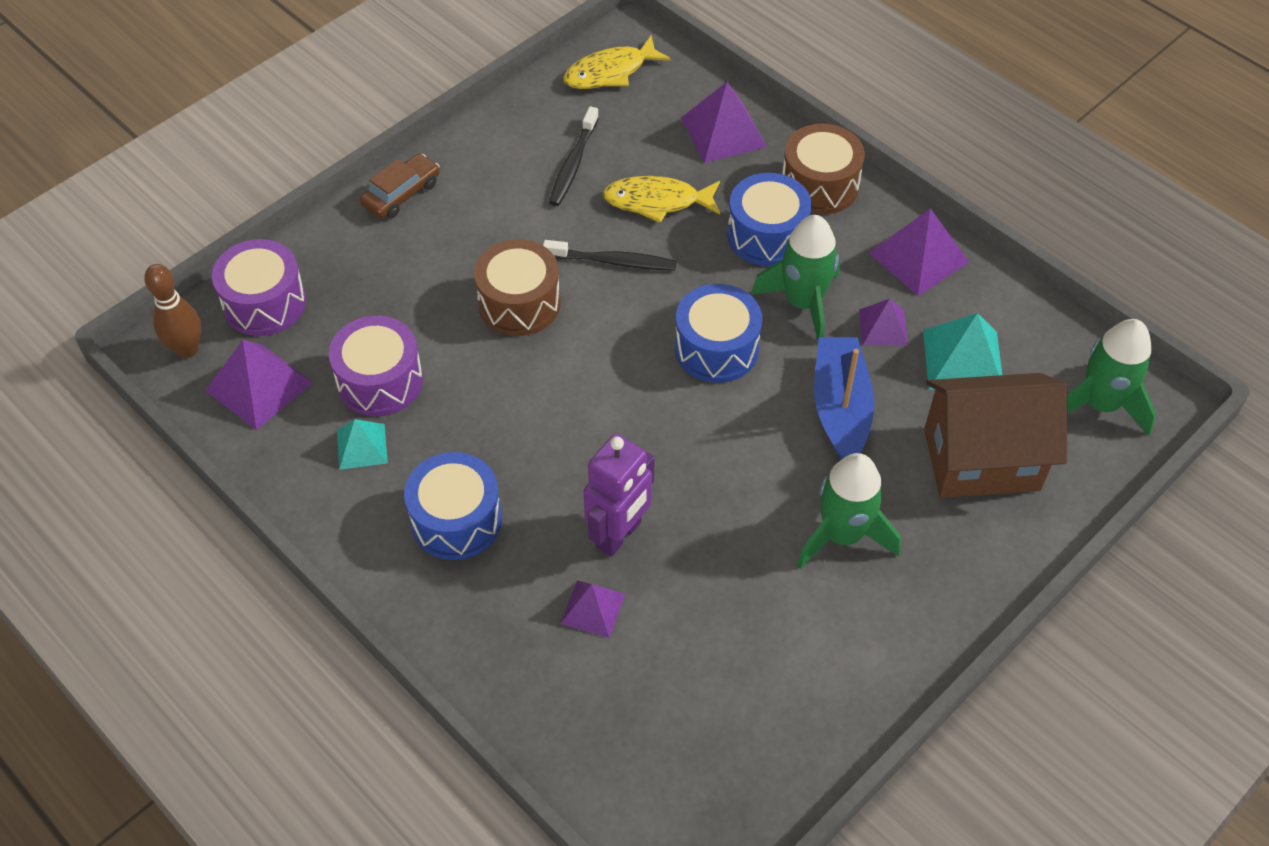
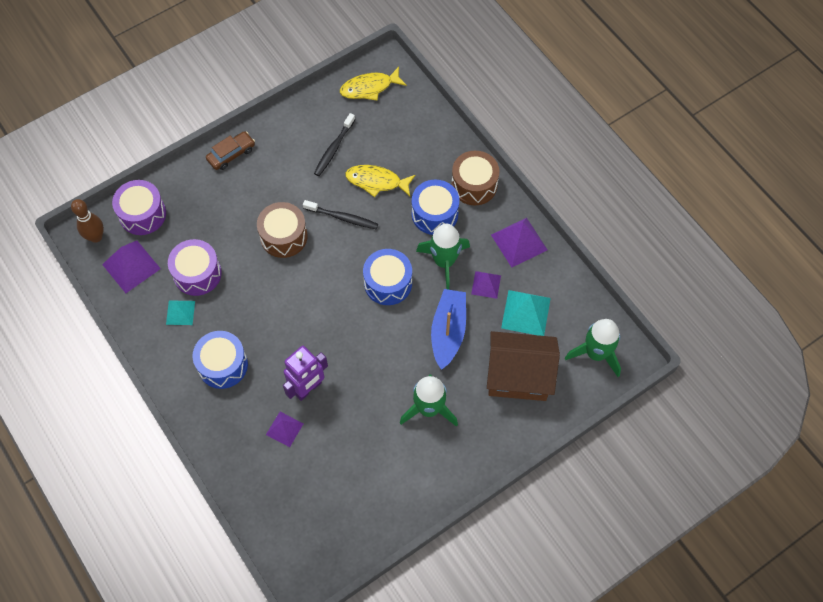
camera: 10 degrees right, 10 degrees up
(723, 132) = (426, 140): purple pyramid -> none

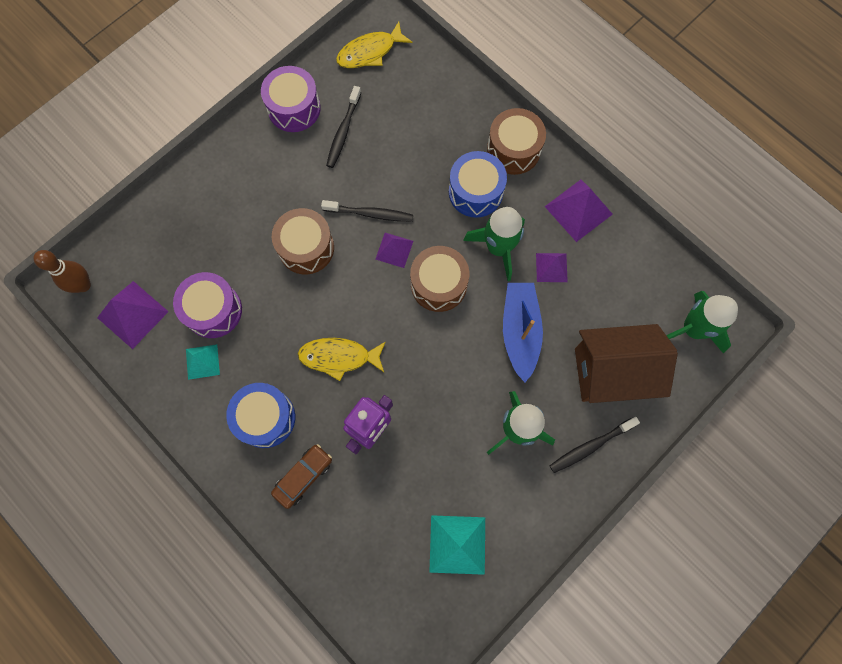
camera: 10 degrees left, 10 degrees up
(142, 214) = (134, 248): purple drum -> purple drum (294, 108)
(231, 154) = (225, 157): brown car -> brown car (303, 476)
(284, 429) = (354, 484): purple pyramid -> purple pyramid (394, 250)
(376, 181) = (401, 163): yellow fish -> yellow fish (339, 357)
(388, 283) = (439, 284): blue drum -> brown drum
(488, 432) = (590, 446): none -> black toothbrush
(526, 313) = (603, 294): turquoise pyramid -> turquoise pyramid (457, 544)

